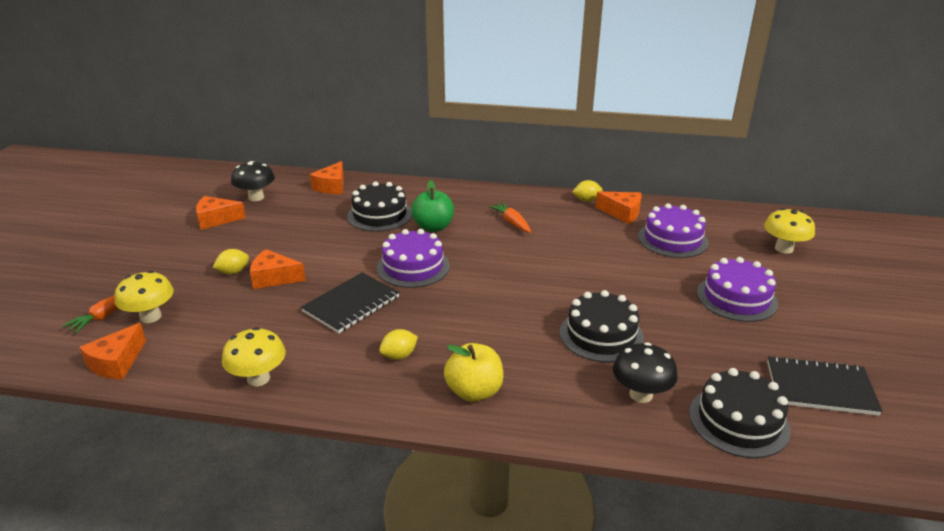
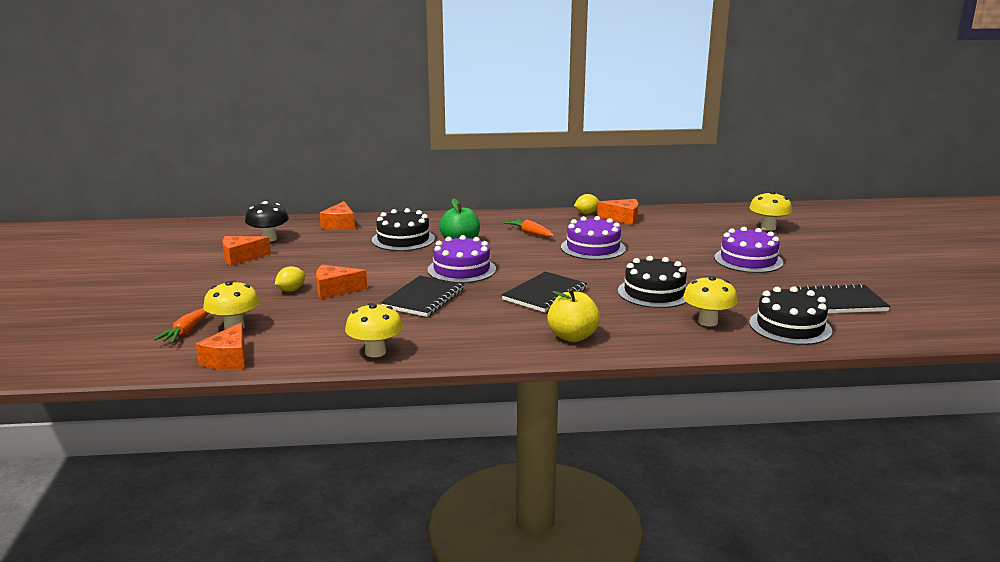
camera: 15 degrees left, 10 degrees down
(399, 356) = (492, 324): yellow lemon -> none
(479, 318) = (545, 294): none -> black notebook
(641, 394) = (707, 322): black mushroom -> yellow mushroom
(672, 239) = (676, 231): purple cake -> purple cake (593, 248)

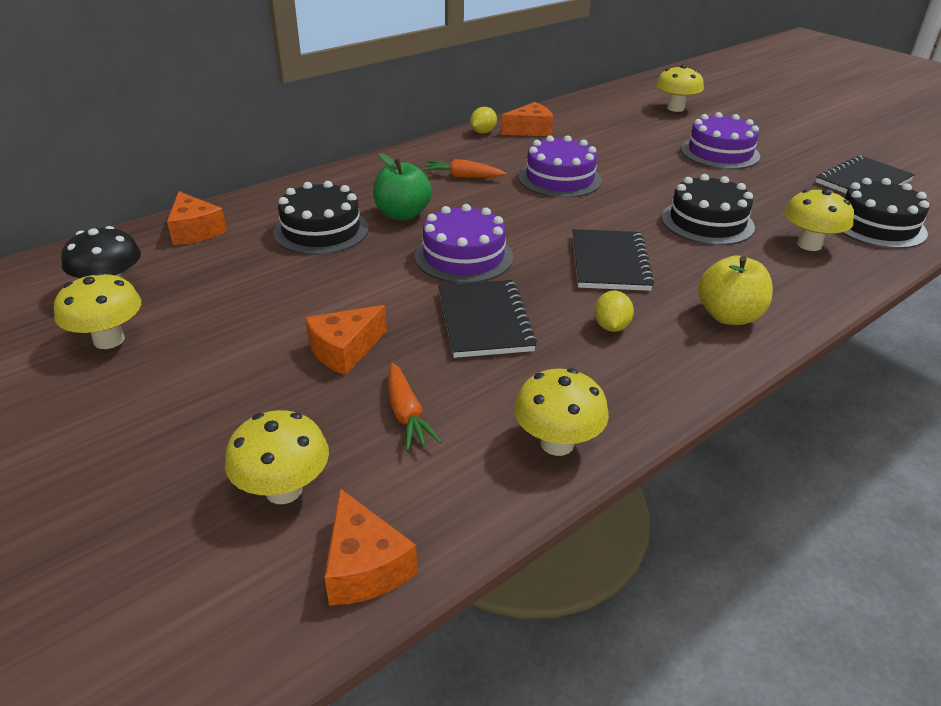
camera: 35 degrees left, 15 degrees up
(186, 332) = (210, 539): orange carrot -> orange carrot (406, 414)
(241, 257) = (109, 340): orange cheese -> yellow mushroom
(291, 290) = (278, 375): yellow lemon -> yellow lemon (611, 327)

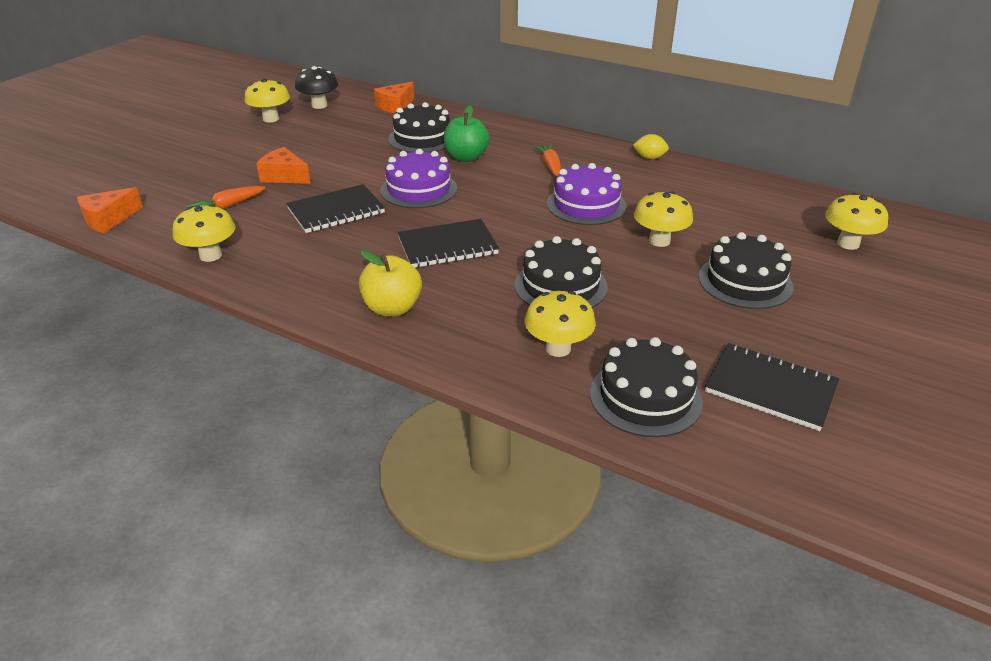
camera: 70 degrees right, 0 degrees up
(284, 490) = (160, 189): yellow mushroom -> yellow mushroom (659, 241)
(530, 130) = (680, 176): orange cheese -> none
(611, 327) = (351, 258): yellow lemon -> none
(720, 153) = (745, 282): purple cake -> black cake

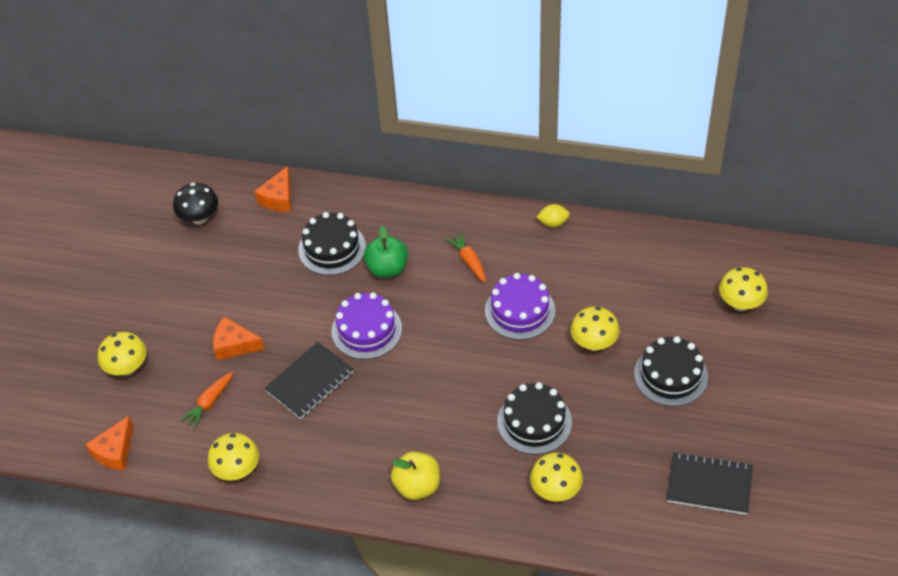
camera: 15 degrees left, 15 degrees up
(271, 119) = (164, 256): yellow mushroom -> yellow mushroom (127, 368)
(447, 246) = (426, 400): black notebook -> none
(645, 397) = (629, 518): black cake -> none

